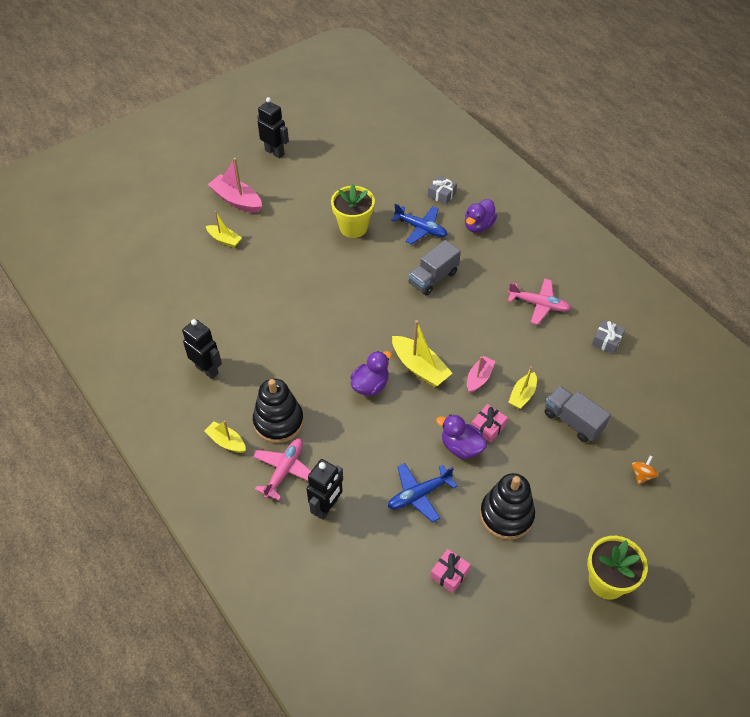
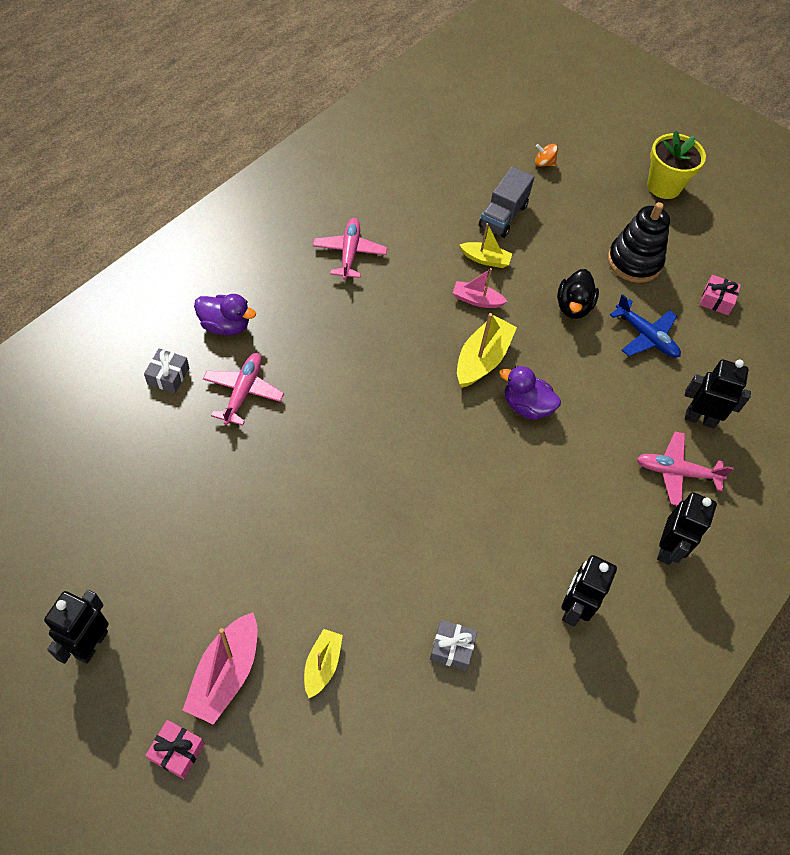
camera: 110 degrees left, 5 degrees up
(226, 441) = (668, 548): yellow boat -> black robot
(278, 422) = (616, 495): black stacking toy -> none
(353, 227) = (257, 479): yellow flower pot -> none
(421, 228) = (243, 392): blue plane -> pink plane
(433, 278) = (333, 365): grey truck -> none
(461, 447) = (573, 306): purple duck -> black duck
(488, 427) = (538, 286): pink gift -> pink gift (177, 751)
(607, 341) = (386, 191): grey gift -> grey gift (452, 648)

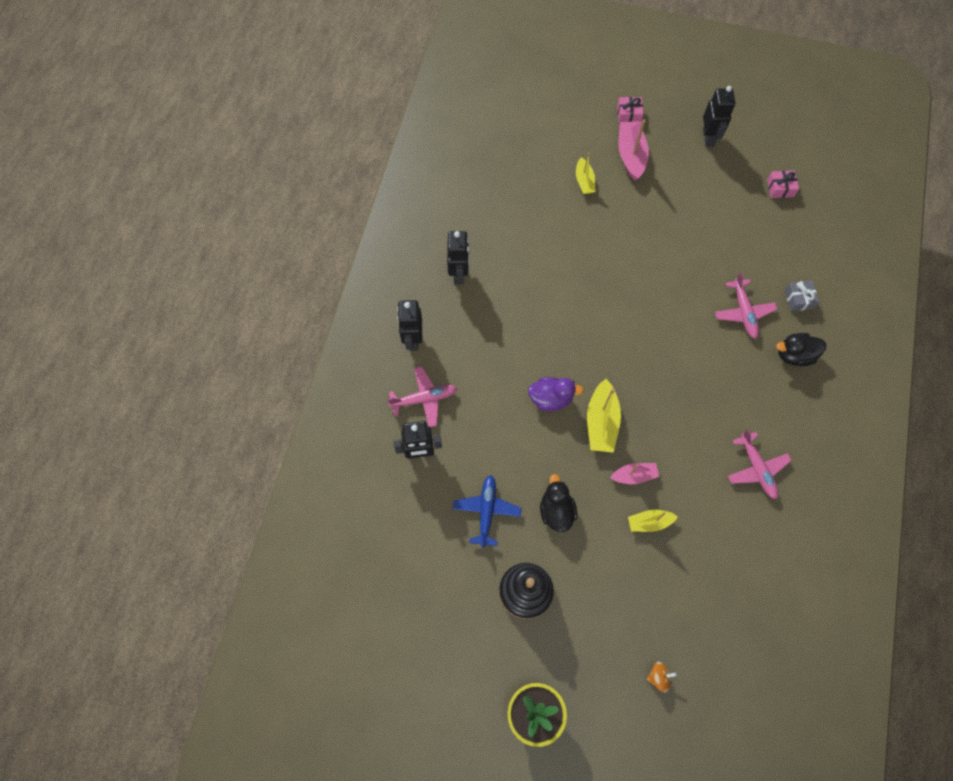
camera: 160 degrees right, 10 degrees up
(225, 326) = (794, 355): purple duck -> black duck
(452, 648) = (519, 220): grey gift -> none
(503, 216) = (661, 582): grey truck -> none
(646, 337) = (486, 511): blue plane -> blue plane turned 75 degrees clockwise
(716, 300) = (440, 584): pink gift -> pink gift (780, 188)

